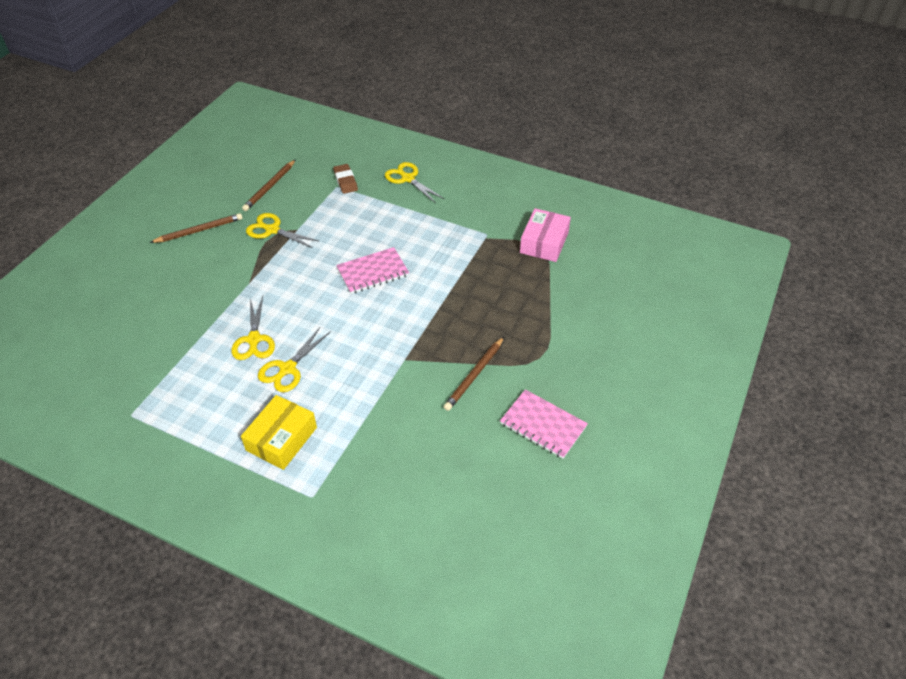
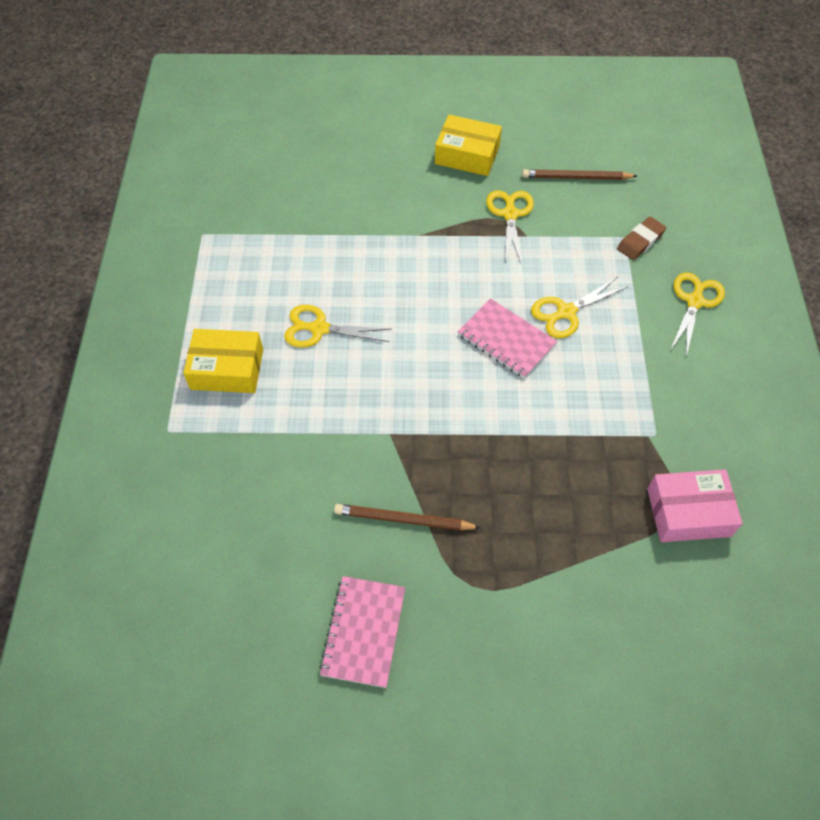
camera: 65 degrees right, 10 degrees up
(199, 230) = (467, 155): brown pencil -> yellow box
(254, 339) = (343, 280): yellow scissors -> yellow scissors (566, 312)

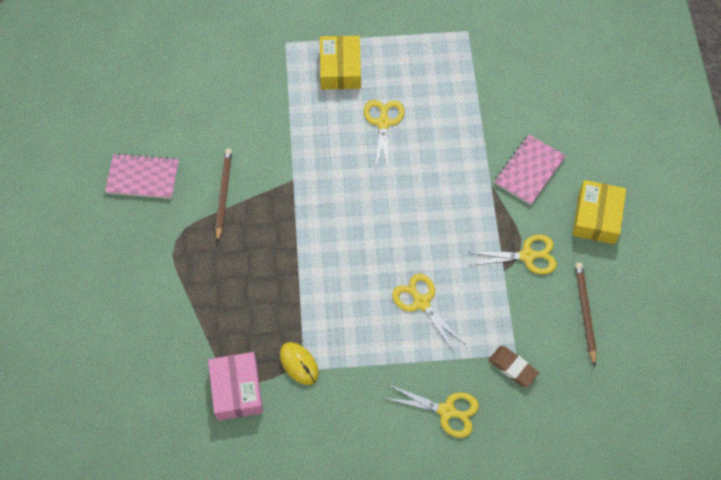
camera: 85 degrees right, 5 degrees up
(506, 340) = (387, 256): pink notebook -> pink notebook (529, 171)
(649, 440) = (299, 364): none -> yellow mouse

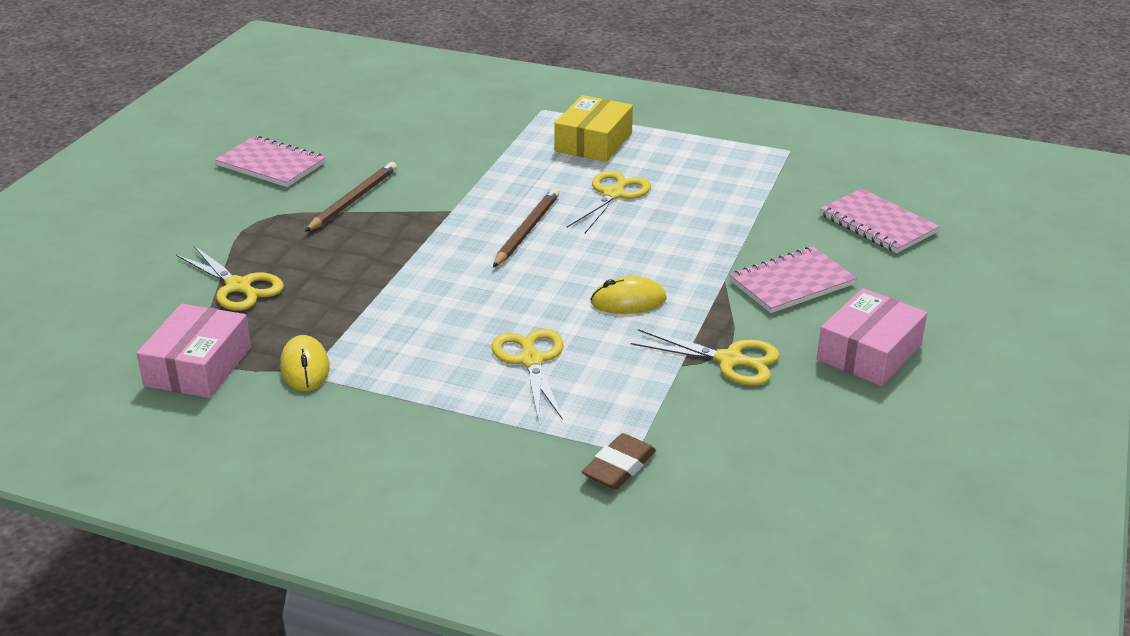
camera: 25 degrees right, 30 degrees down
(446, 411) = (475, 481): yellow scissors -> yellow scissors (238, 286)
(447, 226) = (628, 301): none -> yellow mouse
(513, 367) = (619, 467): brown eraser -> brown eraser turned 60 degrees clockwise
(552, 92) = (877, 224): none -> pink notebook
(585, 313) = (782, 443): brown pencil -> brown pencil (526, 231)
(596, 217) = (869, 352): yellow box -> pink box

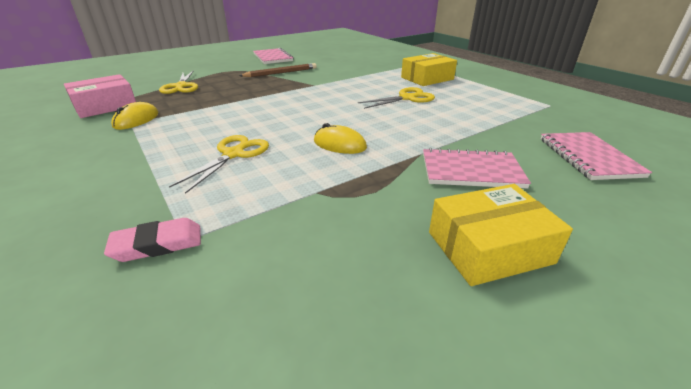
camera: 35 degrees right, 0 degrees up
(526, 231) = (336, 100): brown pencil -> none
(619, 467) = (158, 244): brown eraser -> pink eraser
(729, 360) = (355, 203): yellow scissors -> none
(869, 352) = (489, 247): pink box -> yellow box

